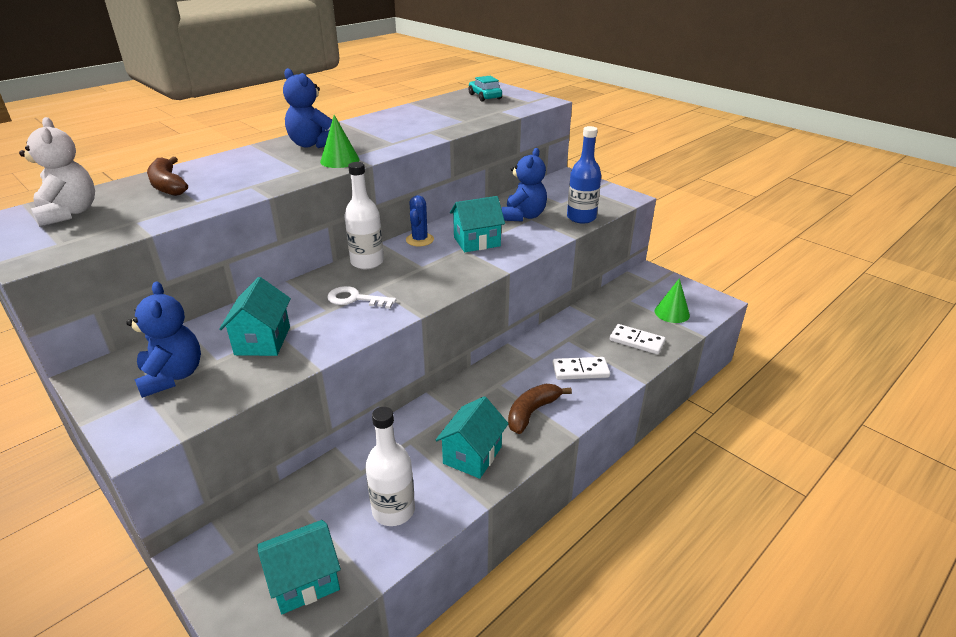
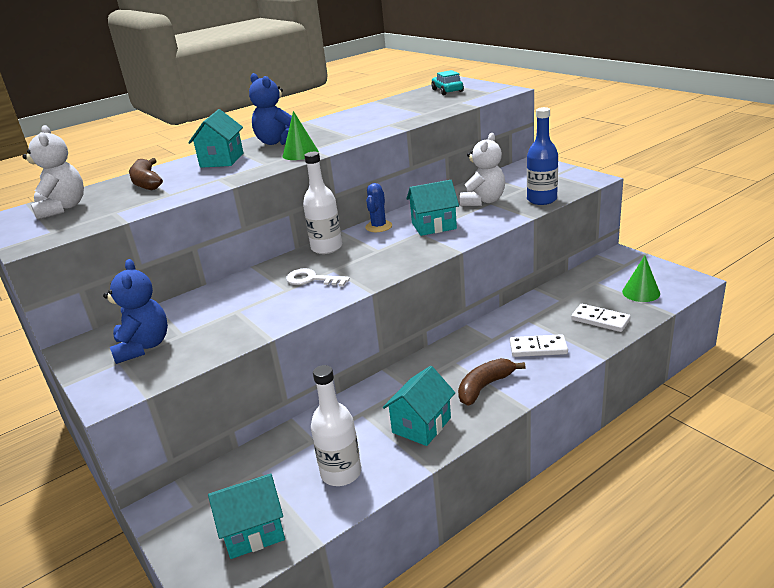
camera: 10 degrees right, 5 degrees down
(263, 340) = (224, 316): turquoise house -> turquoise house (222, 160)
(523, 216) = (483, 201): blue teddy bear -> white teddy bear

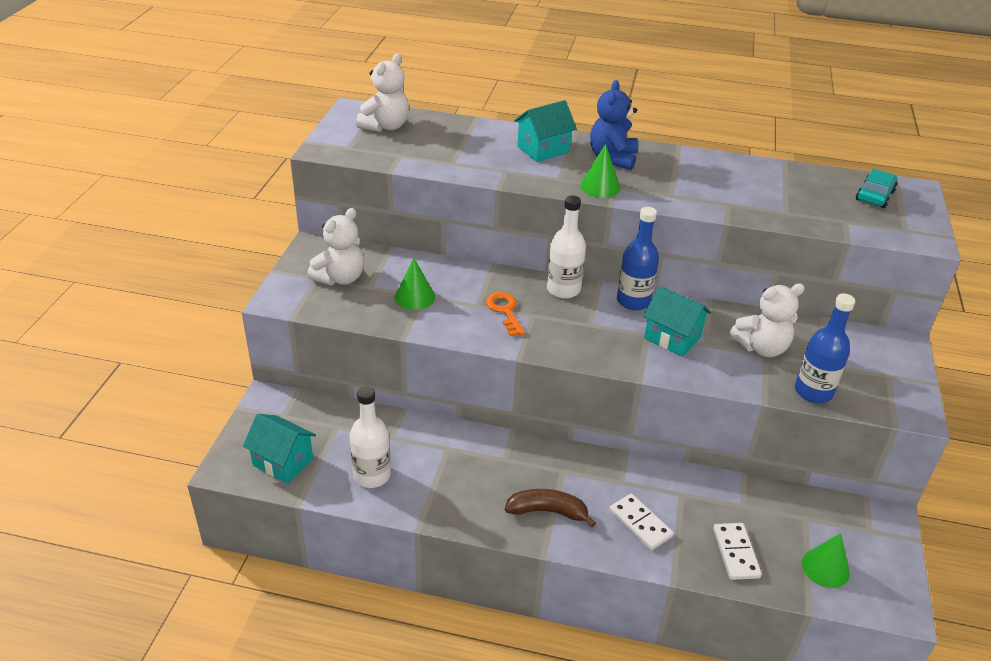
camera: 45 degrees right, 10 degrees up
(143, 347) = (340, 278): blue teddy bear -> white teddy bear
(146, 182) = (463, 137): brown banana -> none
(230, 315) = (414, 297): none -> green cone
(312, 279) = (505, 311): white key -> orange key
(378, 226) = (633, 301): blue cactus -> blue bottle
(421, 425) = (463, 494): turquoise house -> none

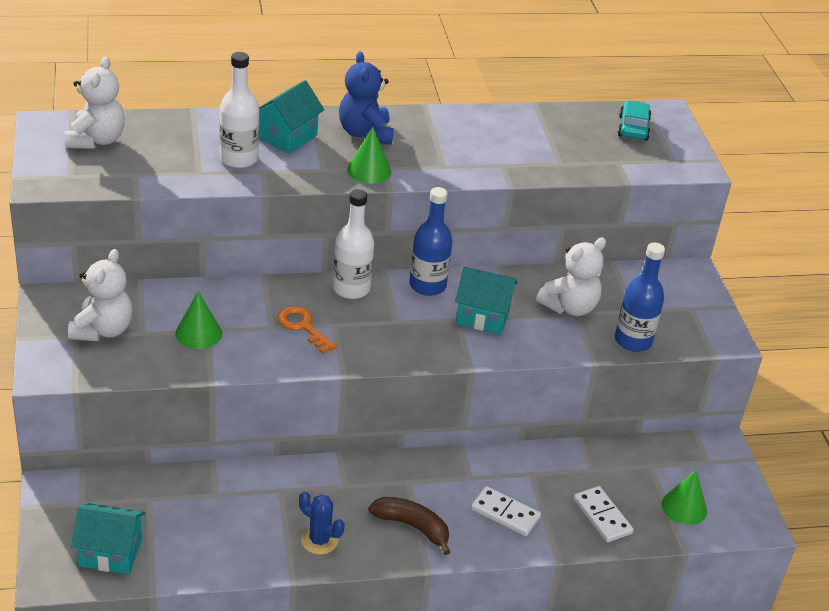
camera: 25 degrees left, 0 degrees up
(372, 475) = (215, 540): white bottle -> white bottle (239, 159)
(459, 500) = (319, 540): none -> blue cactus
(547, 511) = (412, 527): brown banana -> brown banana turned 45 degrees clockwise

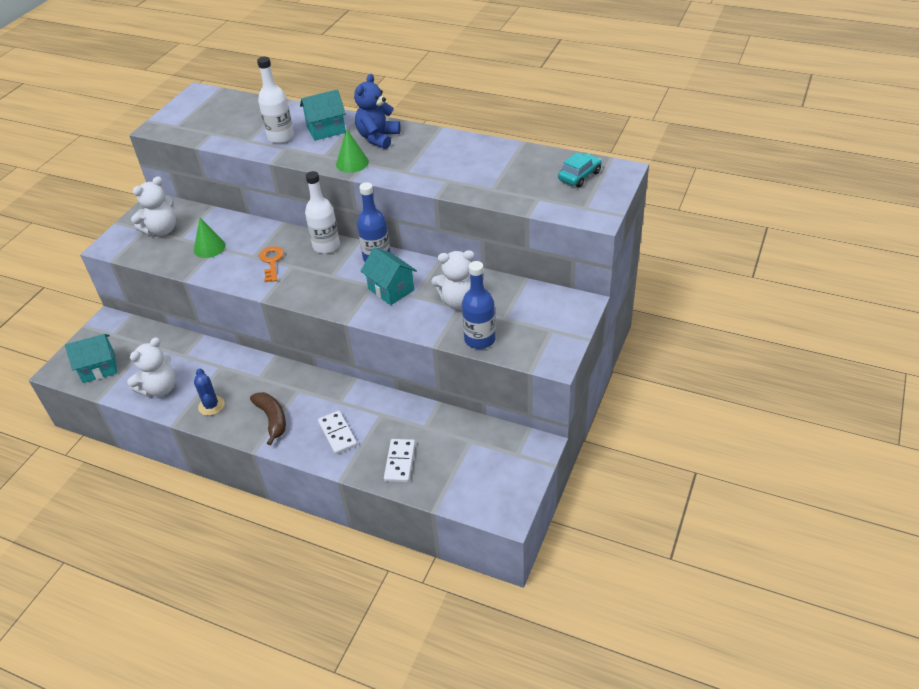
camera: 40 degrees right, 5 degrees up
(96, 140) = (214, 108): white teddy bear -> white teddy bear (160, 388)
(110, 553) = (99, 368): turquoise house -> turquoise house turned 60 degrees counterclockwise
(684, 507) = (464, 479): green cone -> none

